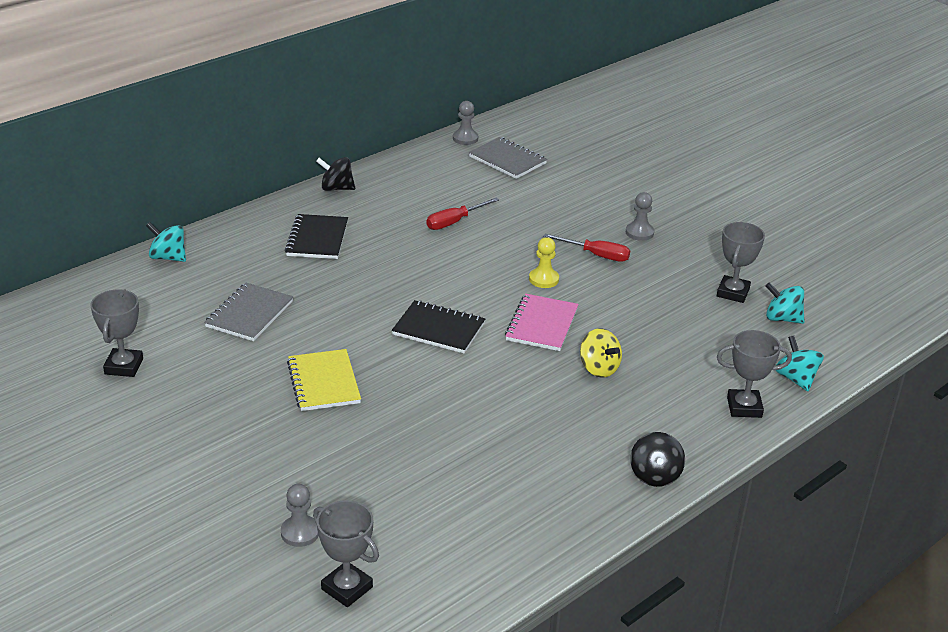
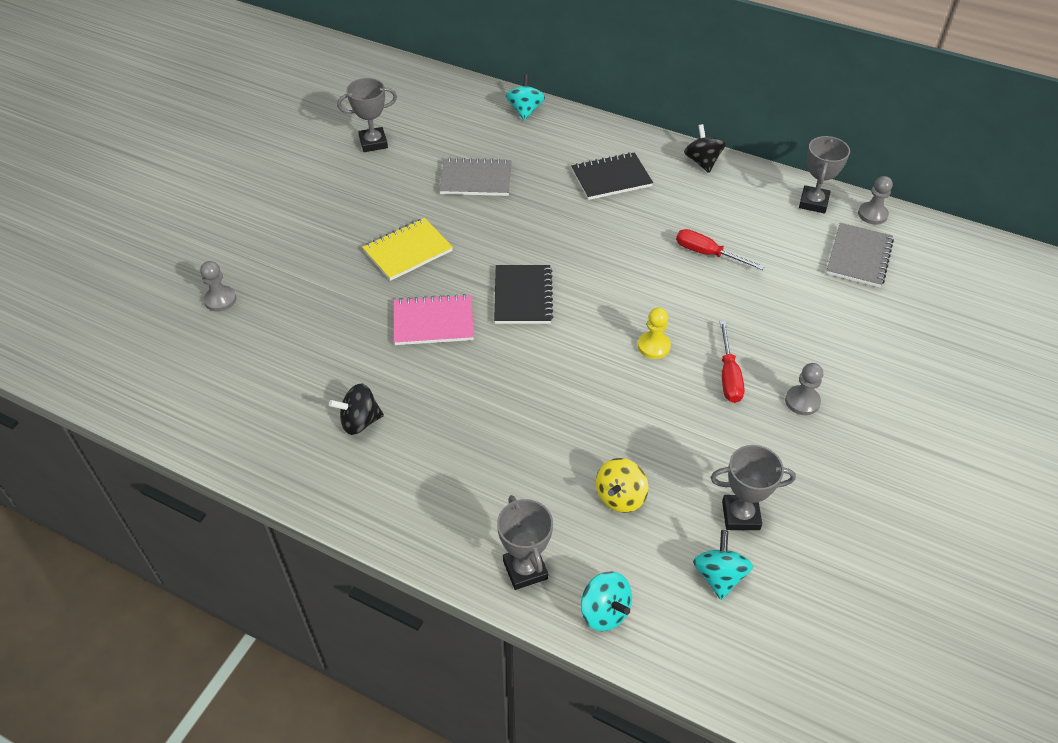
camera: 70 degrees right, 15 degrees up
(347, 588) = (167, 346): grey trophy -> grey trophy (813, 202)
(542, 325) = (574, 366): pink notebook -> pink notebook (433, 322)
(599, 368) = (527, 428): yellow spinning top -> yellow spinning top (620, 497)
(655, 475) = (379, 514): black spinning top -> black spinning top (360, 421)
(796, 379) = (604, 611): turquoise spinning top -> turquoise spinning top turned 90 degrees clockwise

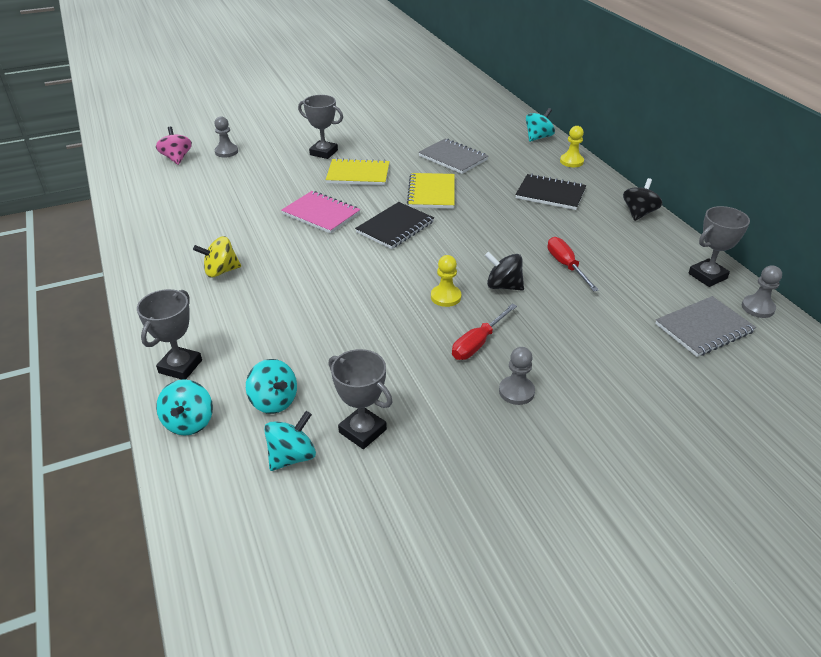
camera: 40 degrees right, 10 degrees down
(171, 341) = (177, 158): none -> pink spinning top
(360, 421) = (209, 239): black spinning top -> black spinning top (503, 286)
(373, 143) = (415, 118): grey trophy -> grey trophy (323, 152)
(507, 235) = (431, 193): none -> yellow notebook
(587, 127) = (571, 161): none -> yellow pawn
(620, 497) = (296, 366): yellow spinning top -> yellow spinning top (221, 271)
(645, 541) = (274, 401): none -> turquoise spinning top

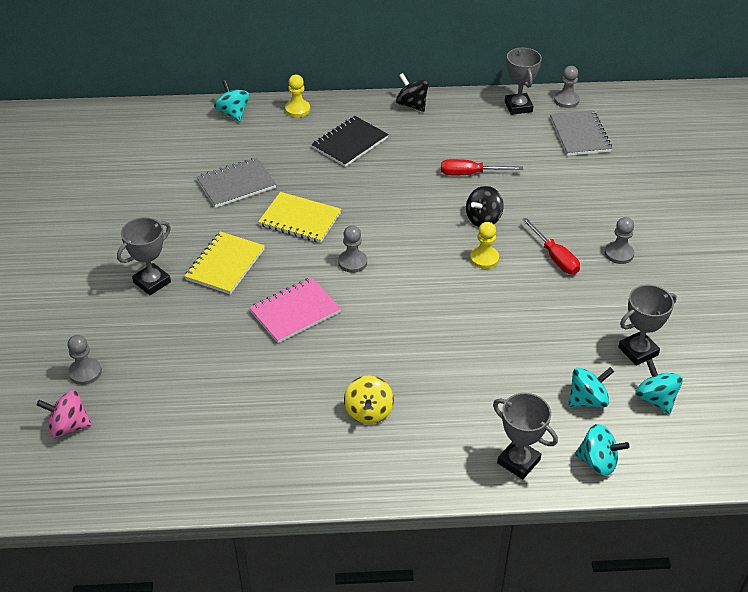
camera: 70 degrees left, 5 degrees up
(395, 227) = (352, 262): black notebook -> grey pawn

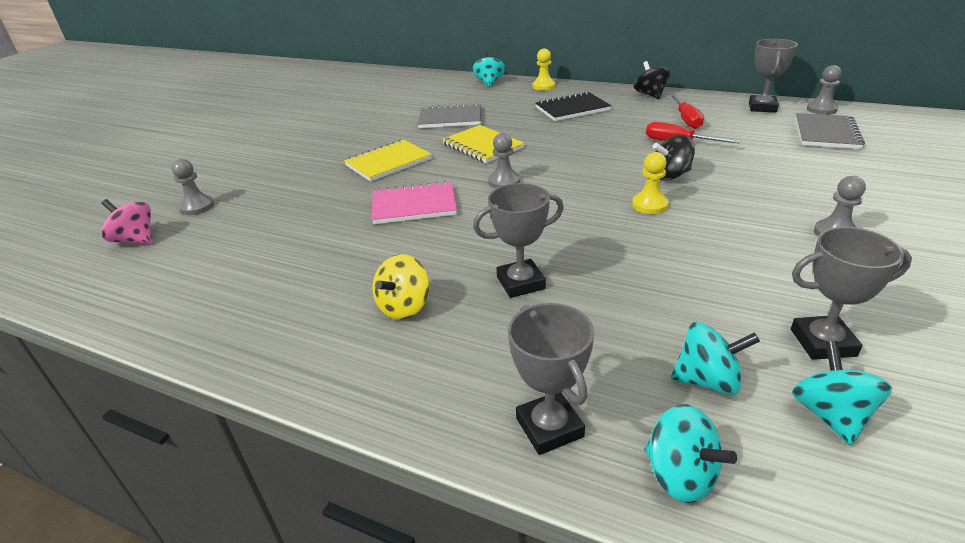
camera: 30 degrees right, 10 degrees down
(152, 282) = (318, 162): grey trophy -> grey trophy (520, 283)
(555, 257) = (741, 220): red screwdriver -> red screwdriver (686, 119)

